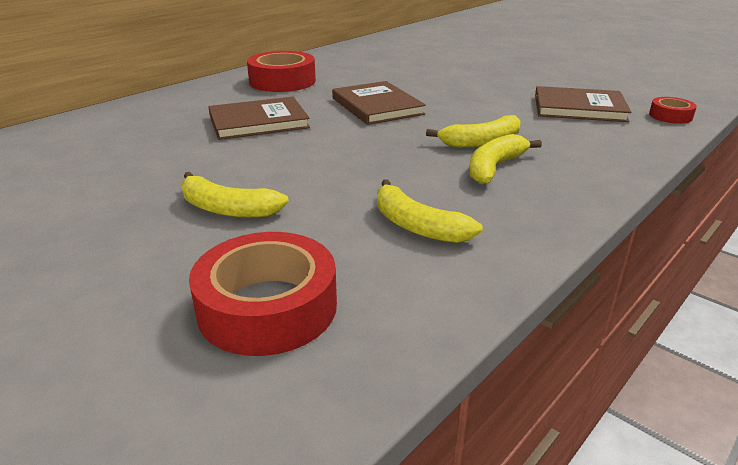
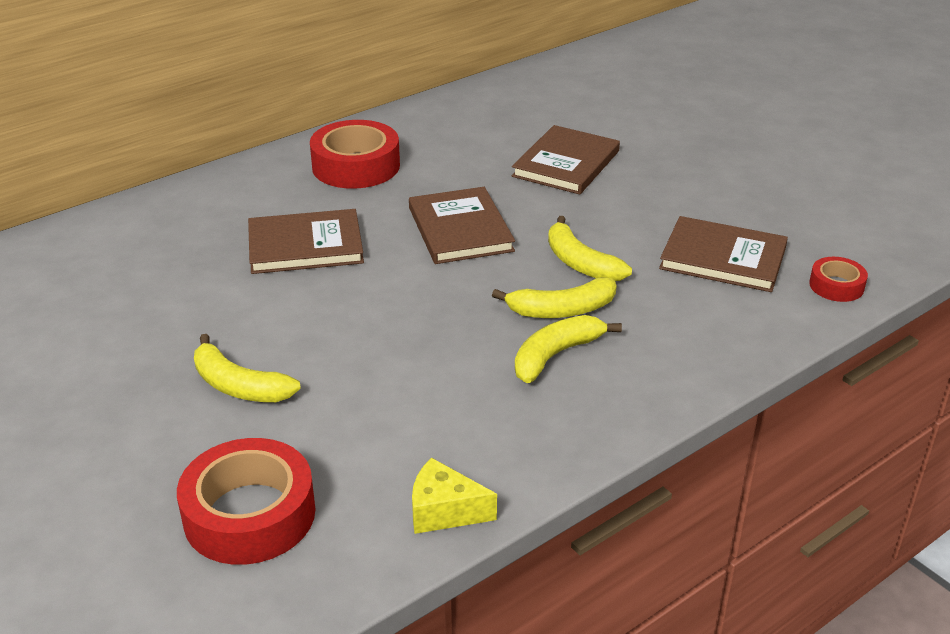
camera: 10 degrees right, 5 degrees up
(417, 226) = (429, 433): yellow banana -> yellow banana (580, 263)
(435, 72) = (566, 164): none -> brown book
(464, 283) = (444, 511): none -> yellow cheese

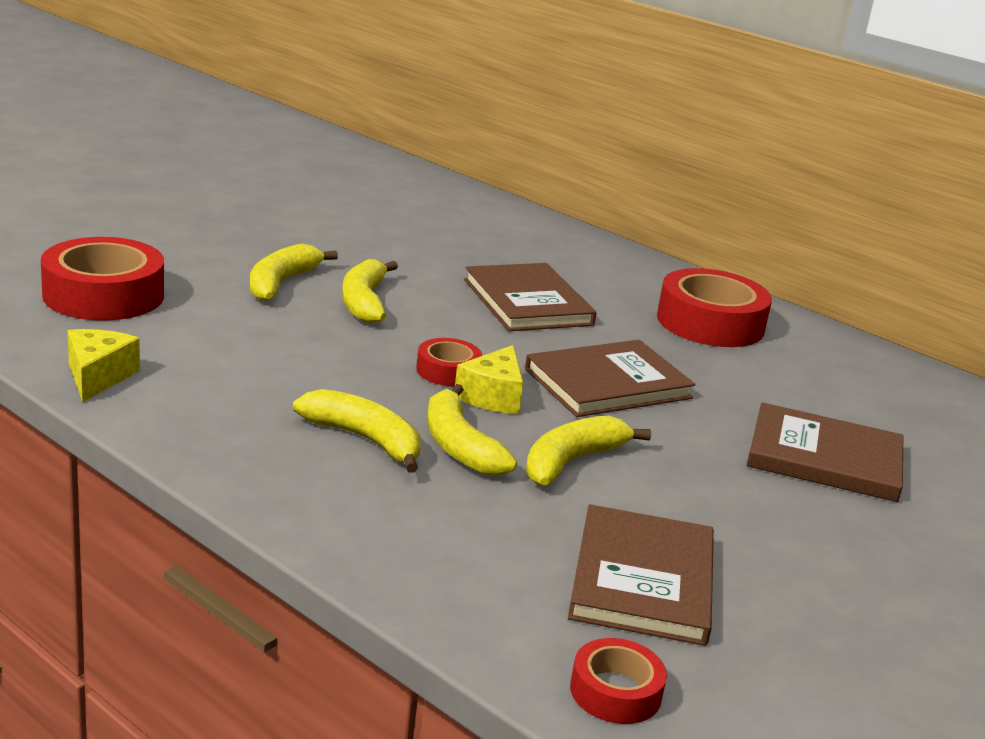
camera: 75 degrees right, 10 degrees down
(292, 336) = (364, 302): none -> yellow banana
(437, 302) = (448, 371): none -> red tape
(482, 285) = (493, 396): none -> yellow cheese

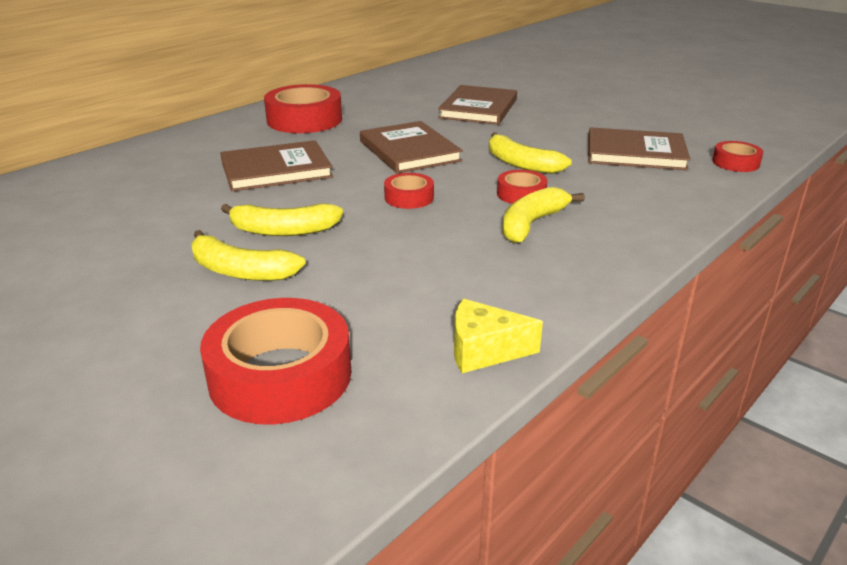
camera: 85 degrees left, 5 degrees up
(459, 446) = (521, 194): yellow banana -> red tape
(493, 396) = (444, 183): yellow cheese -> none

